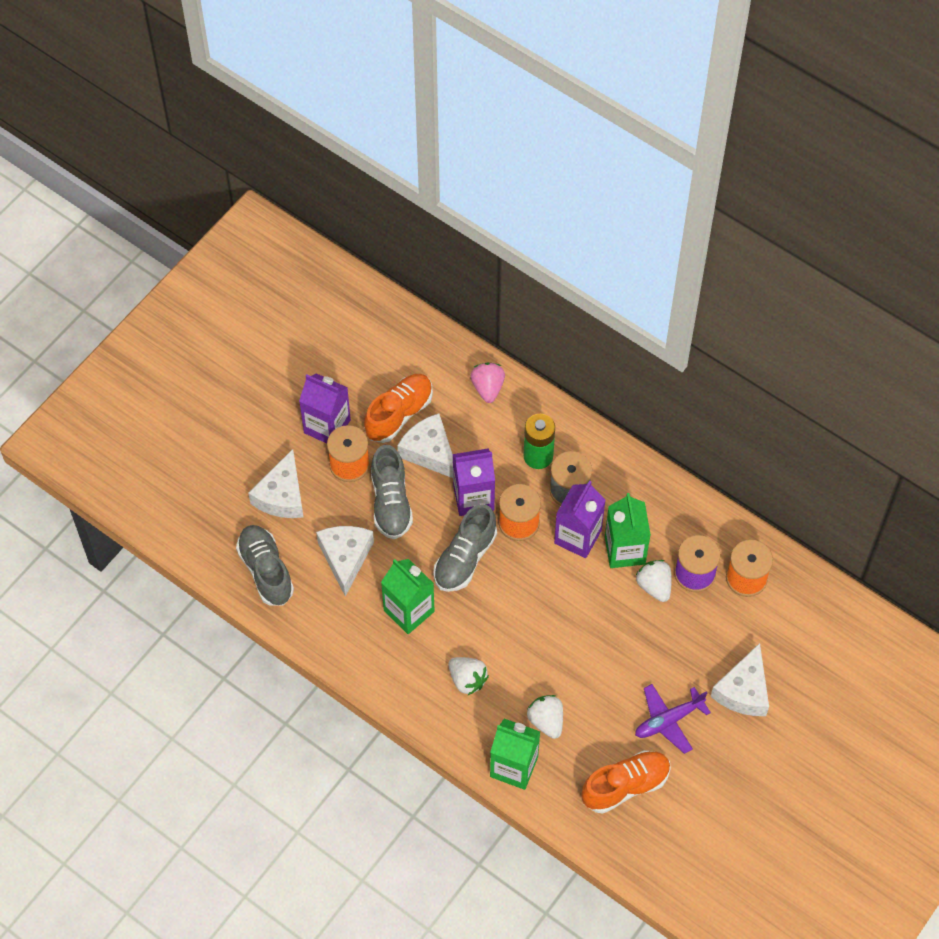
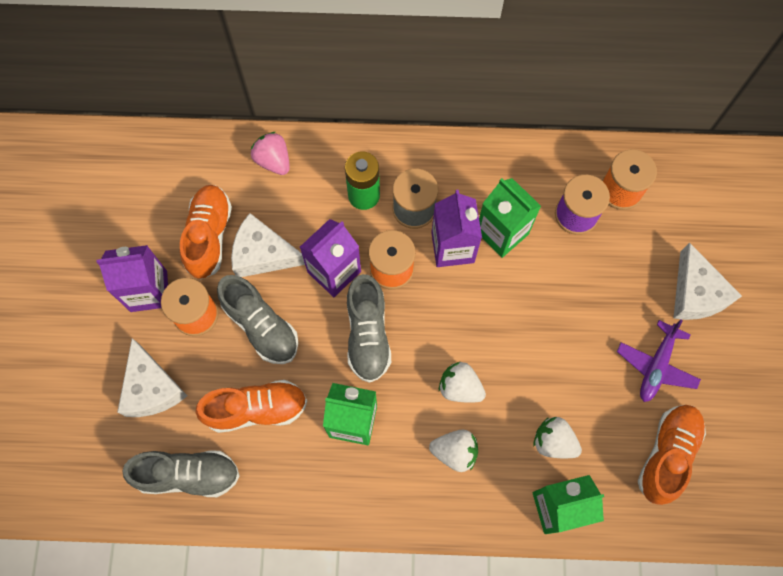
camera: 35 degrees left, 10 degrees up
(266, 571) = (188, 475): grey shoe -> grey shoe turned 150 degrees clockwise
(345, 558) = (256, 409): white cheese -> orange shoe
(654, 586) = (551, 249): white strawberry -> white strawberry (460, 387)

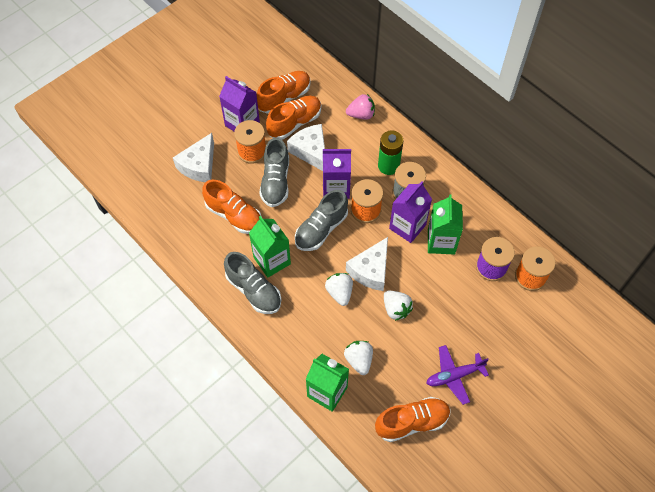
camera: 45 degrees right, 10 degrees down
(165, 216) = (284, 98): none -> orange shoe
(188, 475) = (175, 215): grey shoe -> grey shoe (254, 290)
(273, 161) = (361, 114): pink strawberry -> pink strawberry turned 75 degrees clockwise
(455, 452) = (305, 319): white strawberry -> white strawberry (396, 309)
(695, 293) = (516, 362): white cheese -> white cheese (370, 270)

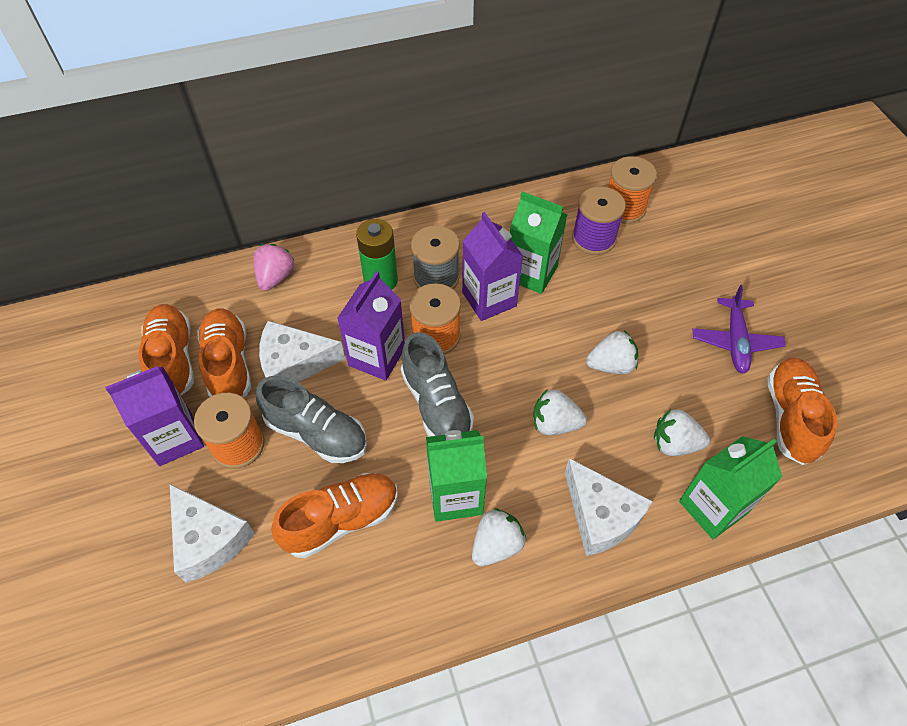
camera: 65 degrees left, 5 degrees down
(254, 290) = (496, 545): grey shoe -> white strawberry
(370, 270) = (536, 370): white cheese -> white cheese (600, 516)

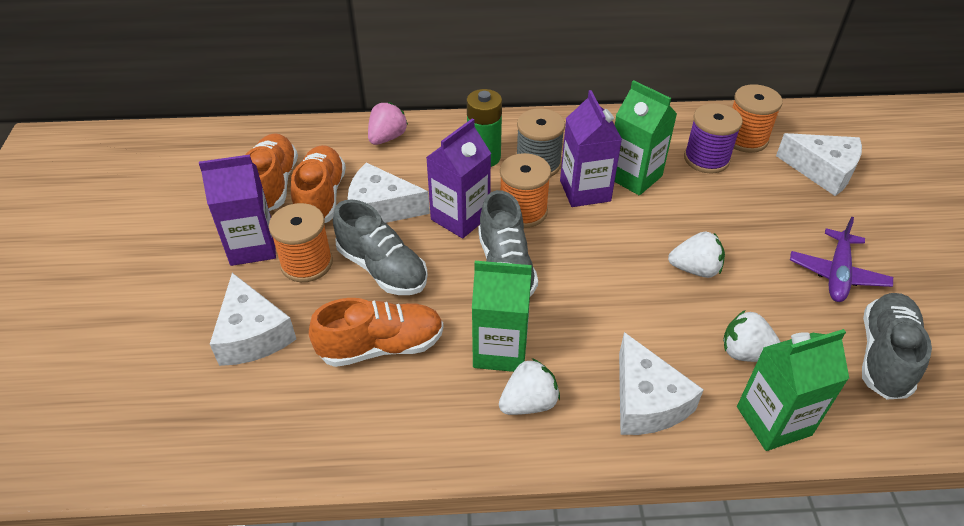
camera: 15 degrees right, 10 degrees down
(555, 423) = (621, 308): white strawberry -> none
(700, 231) = (822, 171): none -> white cheese
(790, 417) = (884, 356): orange shoe -> grey shoe

